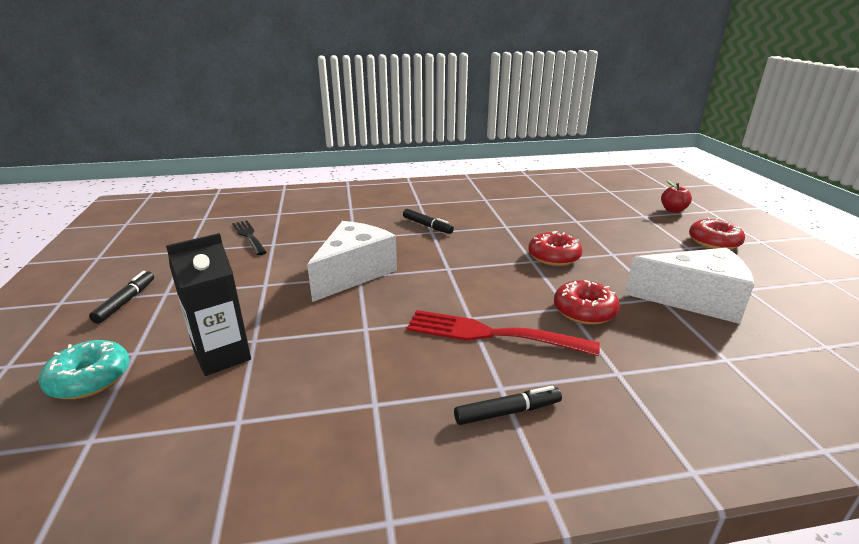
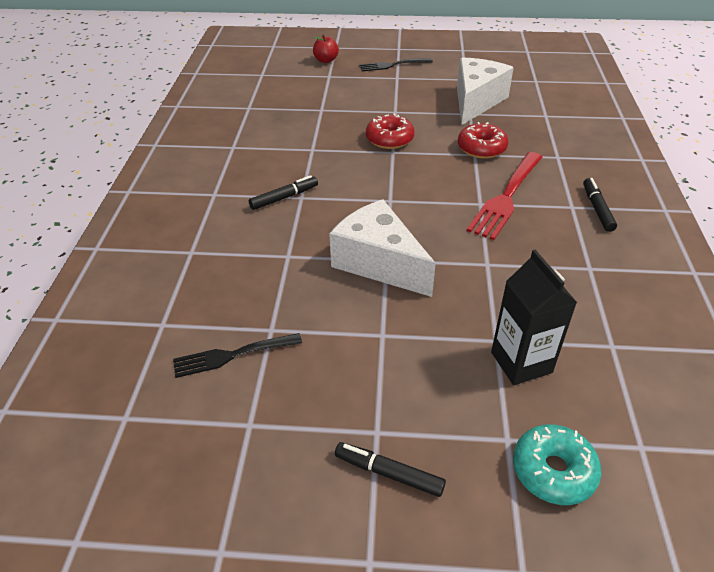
camera: 75 degrees left, 15 degrees up
(714, 242) = (393, 65): red donut -> black fork

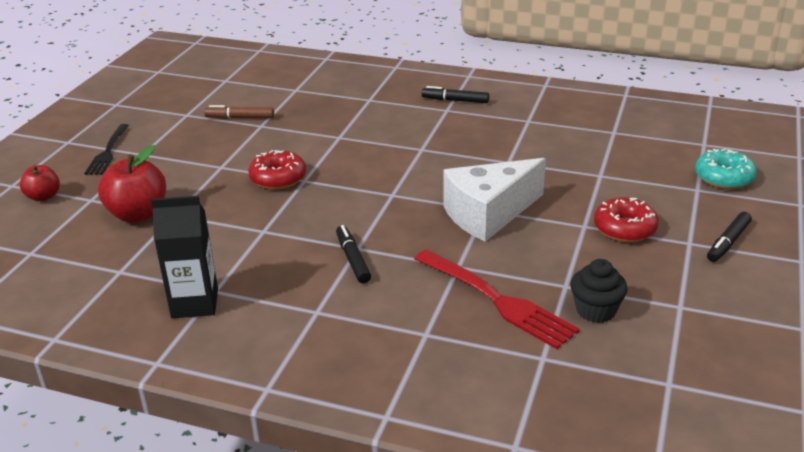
camera: 75 degrees left, 10 degrees down
(233, 355) = (595, 310): black fork -> black cupcake
(316, 96) = (138, 214): none -> red apple
(476, 101) = (240, 118): white cheese -> brown marker
(481, 148) = (331, 131): red donut -> red donut (624, 229)
(506, 196) = (417, 135): red fork -> red fork (496, 300)
(521, 362) = (625, 169): black carton -> black carton (195, 303)

